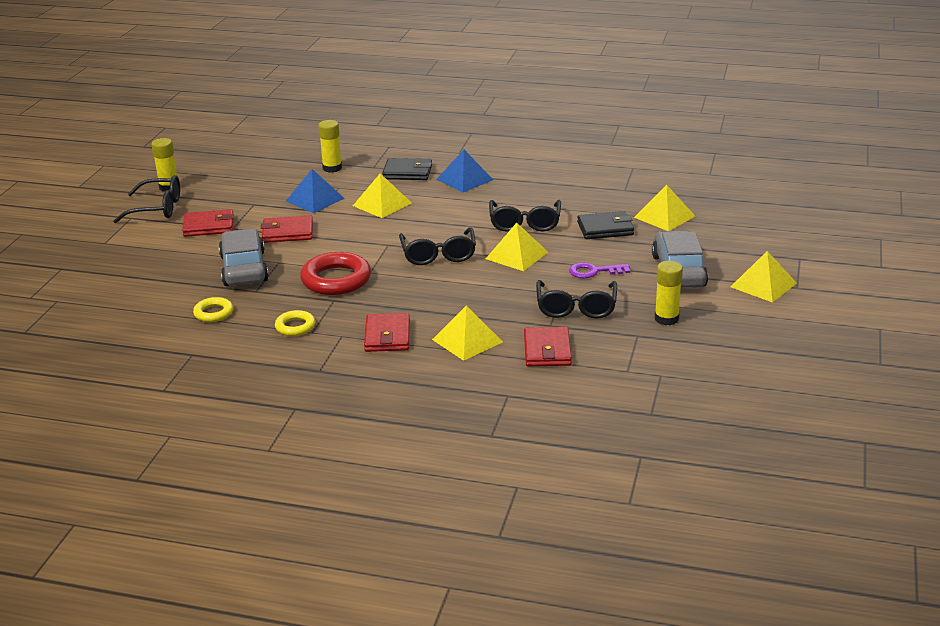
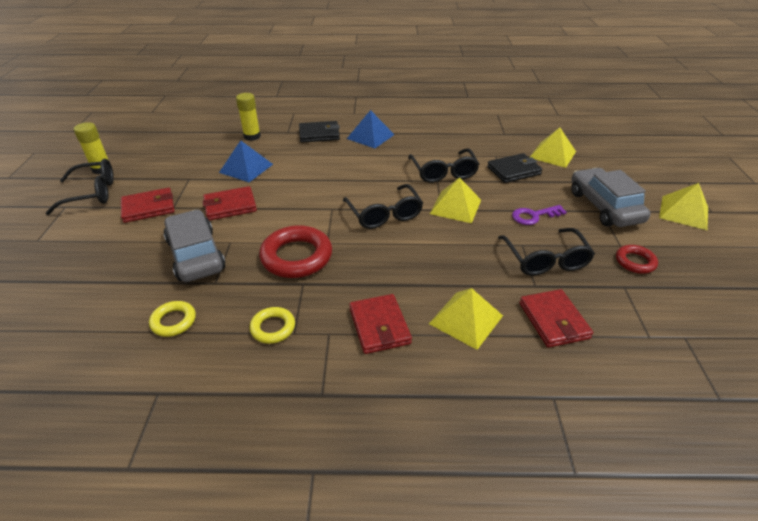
camera: 15 degrees left, 10 degrees up
(382, 204) = (309, 166): yellow pyramid -> none
(666, 319) = (635, 262): yellow glue stick -> red ring

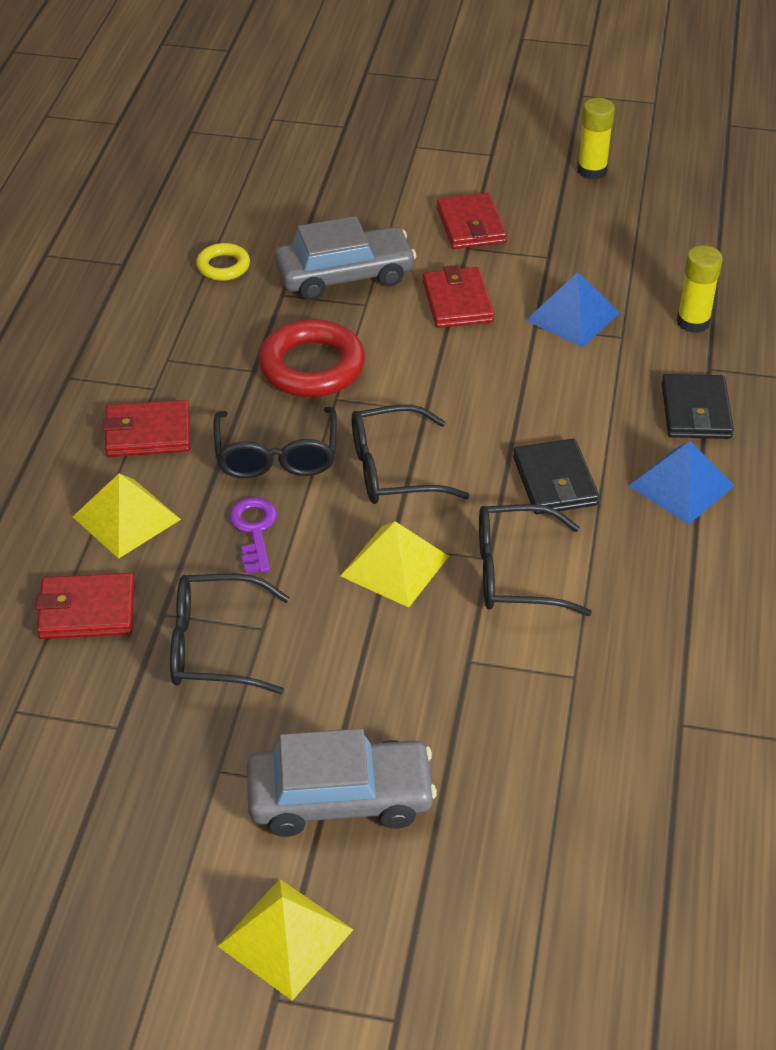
camera: 100 degrees right, 5 degrees up
(92, 193) = (521, 172): black glasses -> black glasses (276, 456)
(273, 328) = (182, 342): yellow ring -> none
(513, 171) = (504, 689): black wallet -> black wallet (554, 481)
(534, 216) = (338, 671): purple key -> purple key (254, 530)
(552, 154) = (566, 786): yellow pyramid -> none
(635, 262) = (169, 771): red ring -> none

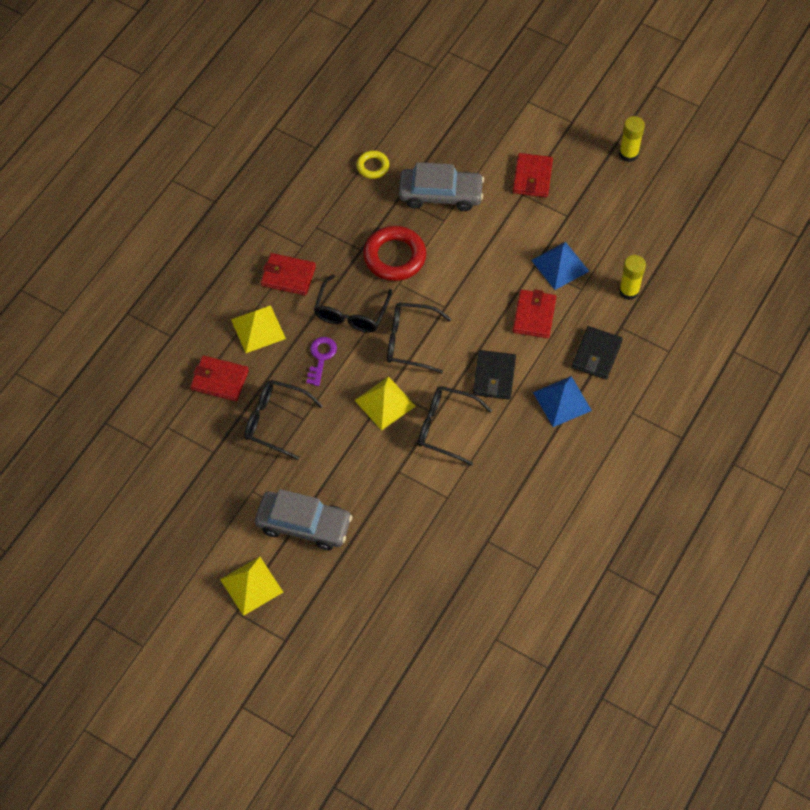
camera: 20 degrees right, 15 degrees up
(457, 302) = (497, 234): red wallet -> red wallet (534, 315)

